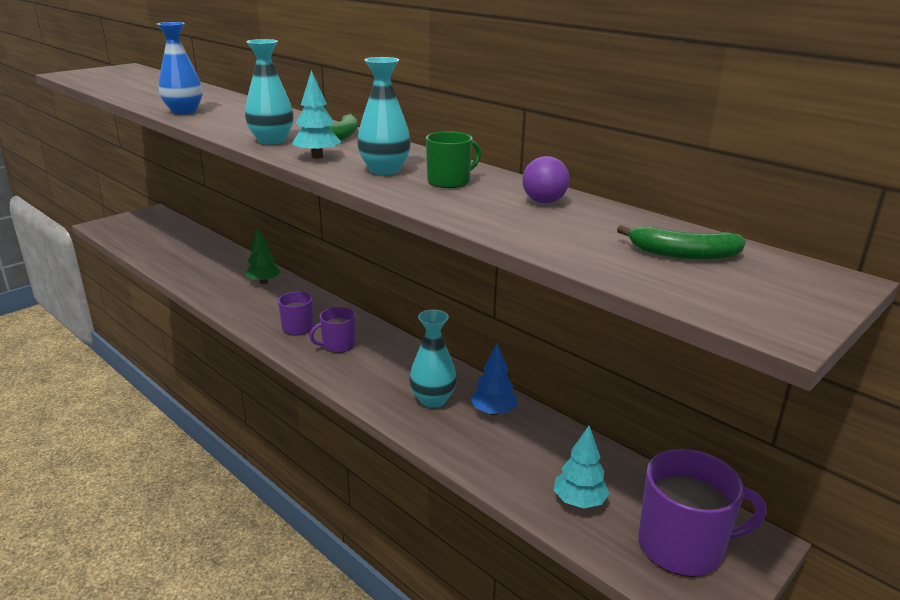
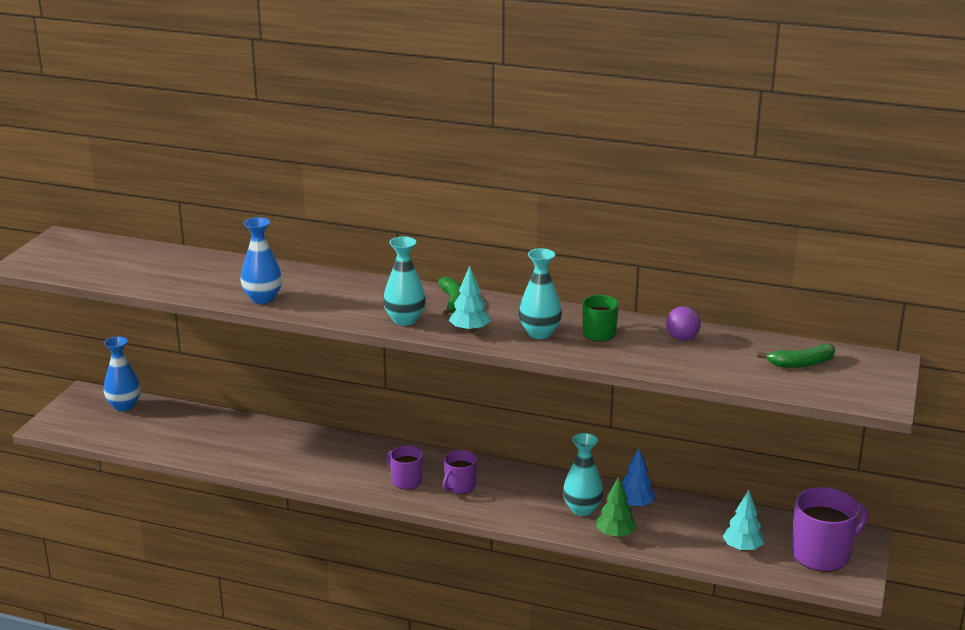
camera: 25 degrees left, 0 degrees up
(165, 224) = (124, 406): none -> blue vase
(263, 282) = (319, 445): green tree -> green tree (615, 534)

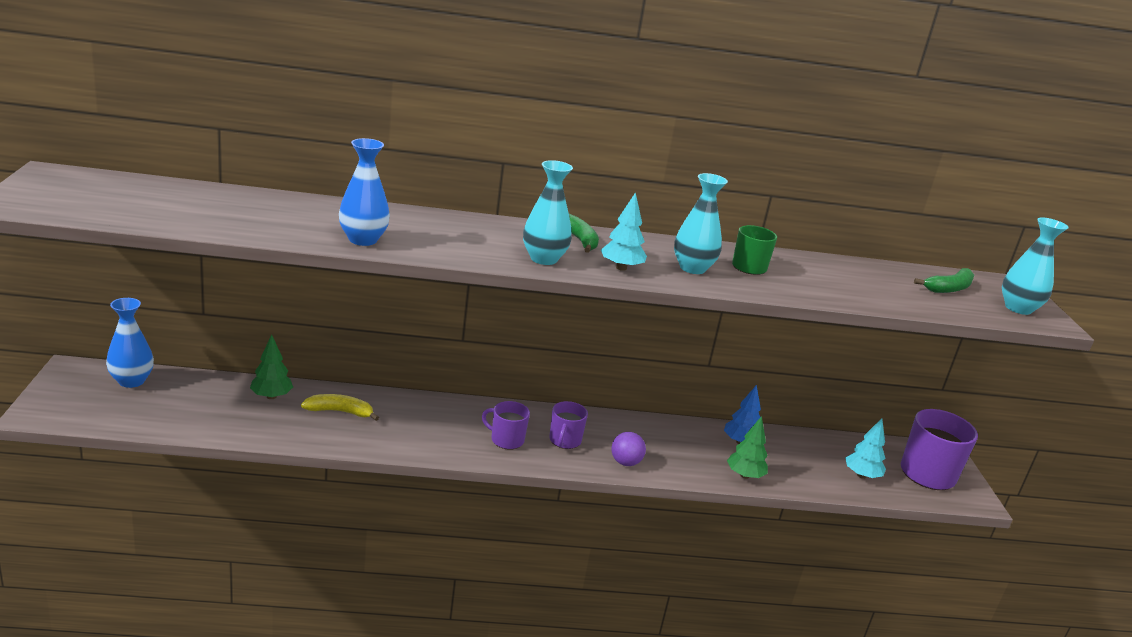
camera: 25 degrees left, 0 degrees up
(226, 427) = (271, 396): none -> green tree
(275, 444) = (340, 412): none -> yellow banana
(582, 509) = (696, 452): turquoise vase -> turquoise vase (1018, 308)
(682, 338) = (826, 268): purple ball -> purple ball (625, 462)

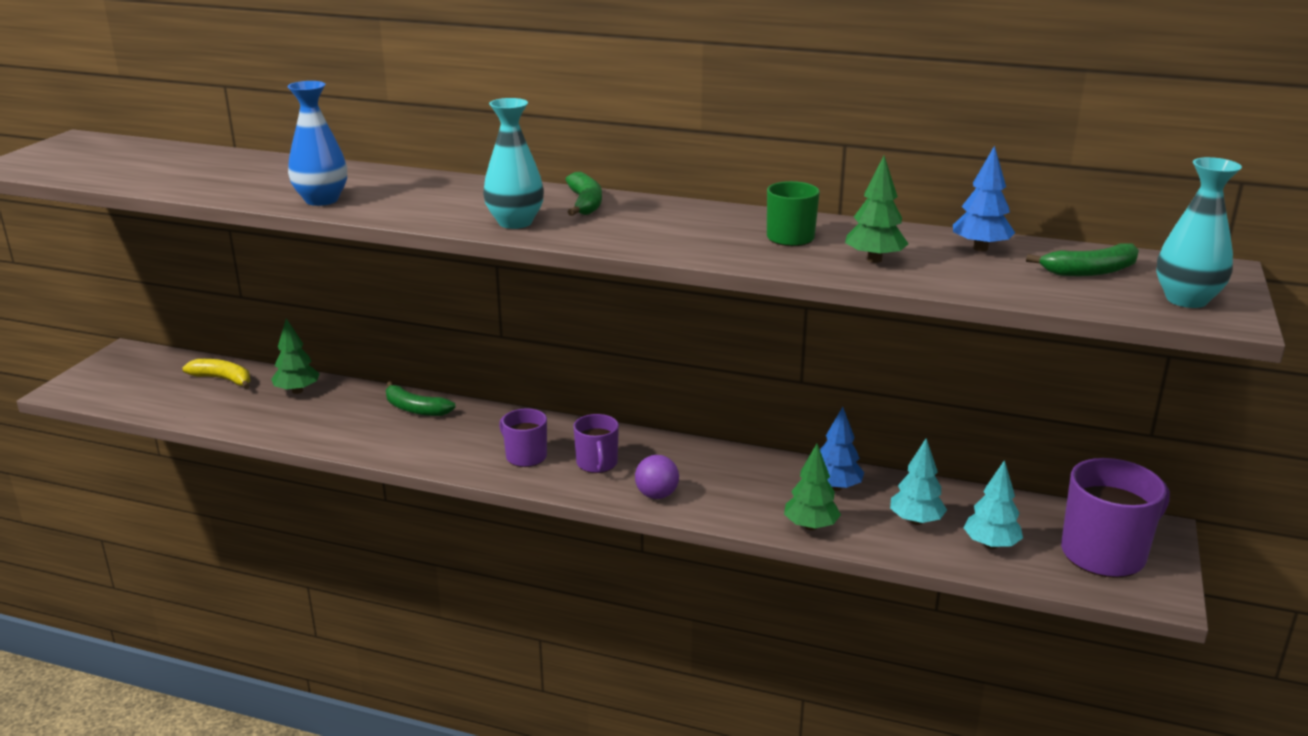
camera: 25 degrees right, 0 degrees up
(131, 381) = (171, 366): blue vase -> none
(340, 412) = (358, 411): yellow banana -> yellow banana (223, 379)
(387, 405) = (415, 409): none -> green banana
(564, 440) = (597, 463): purple mug -> purple mug turned 45 degrees counterclockwise
(621, 268) = (606, 234): turquoise tree -> turquoise tree (916, 521)
(692, 268) = (705, 237): turquoise vase -> none
(818, 284) = (874, 260): none -> green tree
(871, 272) = (980, 248): none -> blue tree

